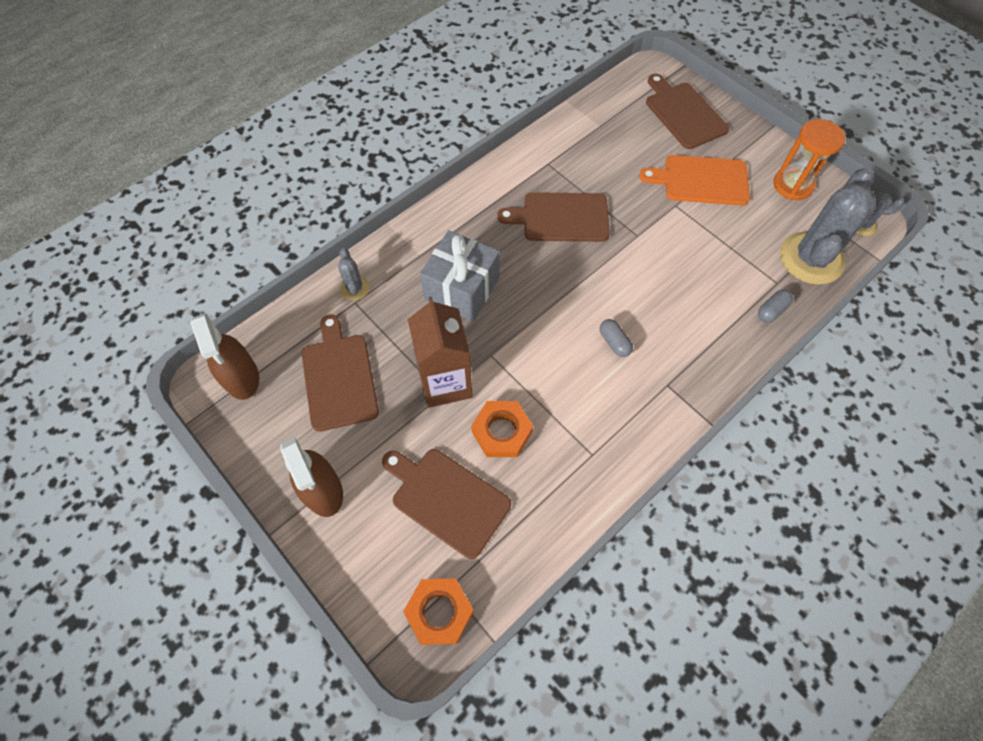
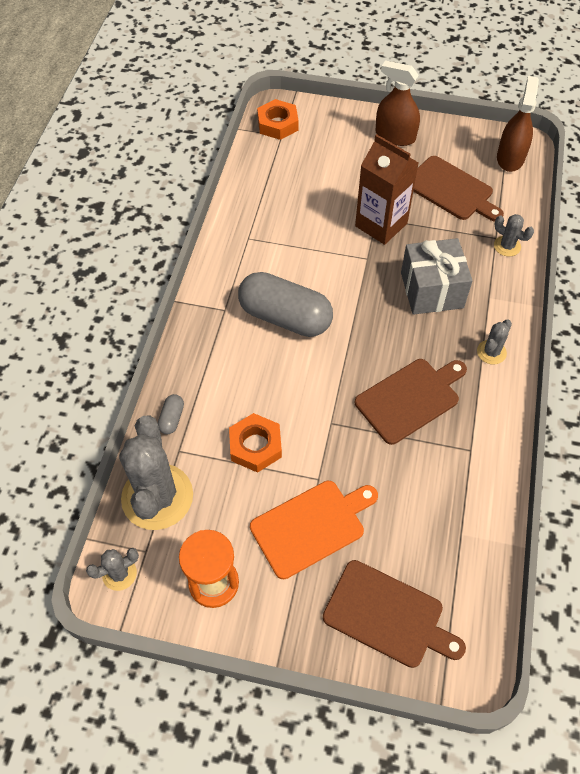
camera: 145 degrees right, 5 degrees down
(241, 377) = (510, 158): brown spray bottle -> brown spray bottle turned 75 degrees clockwise
(447, 499) = (319, 169): brown cutting board -> none
(465, 213) = (491, 352): none -> grey cactus
(502, 432) = (318, 218): orange nut -> orange nut (255, 446)
(614, 342) = (285, 317): grey capsule -> grey capsule, size x2.47

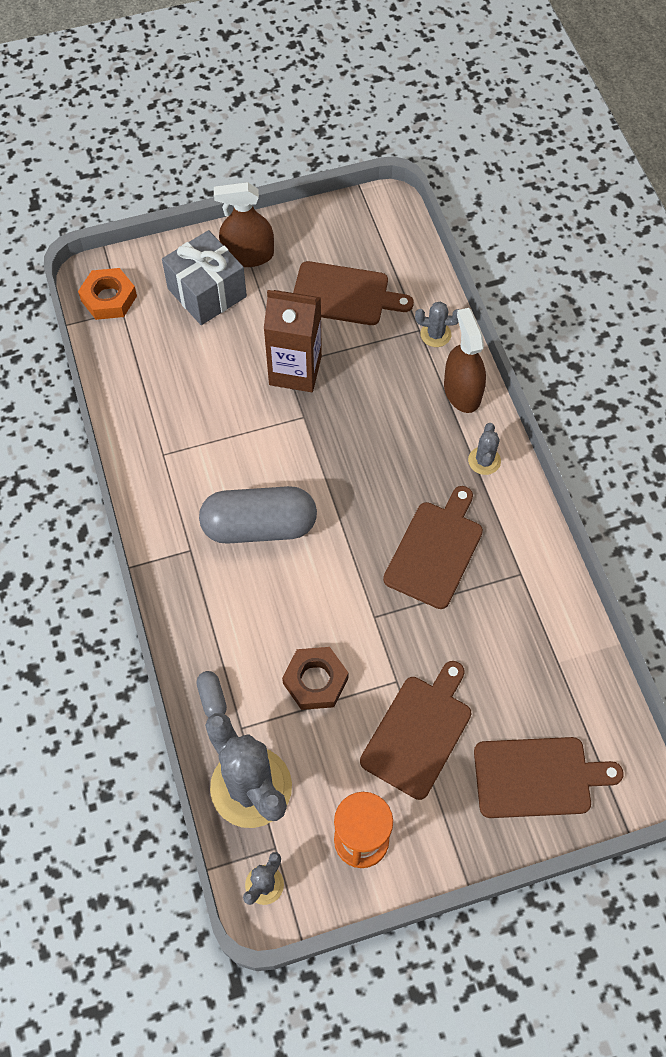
camera: 30 degrees left, 5 degrees up
(255, 446) = (315, 681): orange nut -> brown nut
(311, 526) = (419, 732): orange cutting board -> brown cutting board
(431, 290) = (389, 421): grey gift -> grey gift (207, 293)
(510, 158) = (383, 228): brown spray bottle -> brown spray bottle (462, 391)

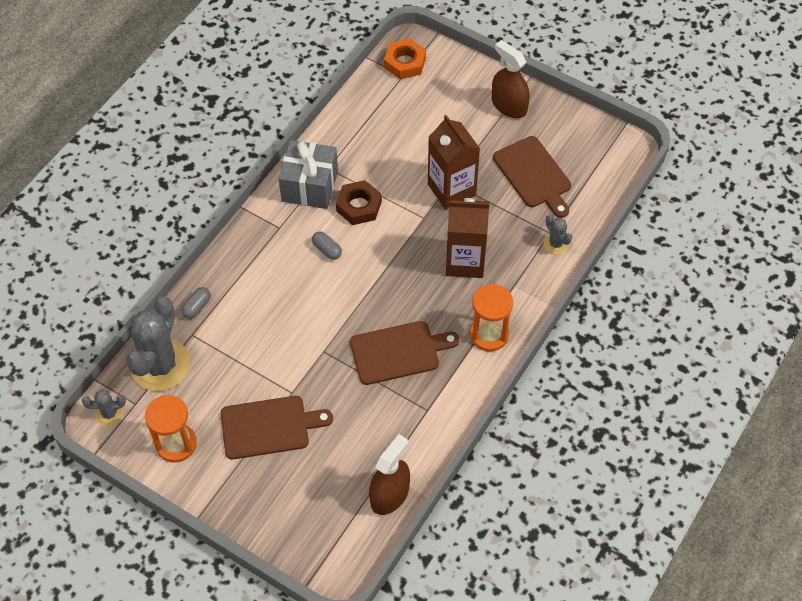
camera: 50 degrees right, 5 degrees down
(207, 293) = (460, 106): grey gift -> grey gift (310, 186)
(259, 526) = (327, 250): grey capsule -> grey capsule, size x0.41
(315, 681) = (254, 350): brown nut -> brown nut (359, 206)
(386, 420) = (465, 261): none -> brown carton
(462, 391) = (528, 287): brown spray bottle -> brown spray bottle (389, 495)
(484, 461) = (489, 334): grey cactus -> orange hourglass
(537, 777) = (296, 512): brown cutting board -> none

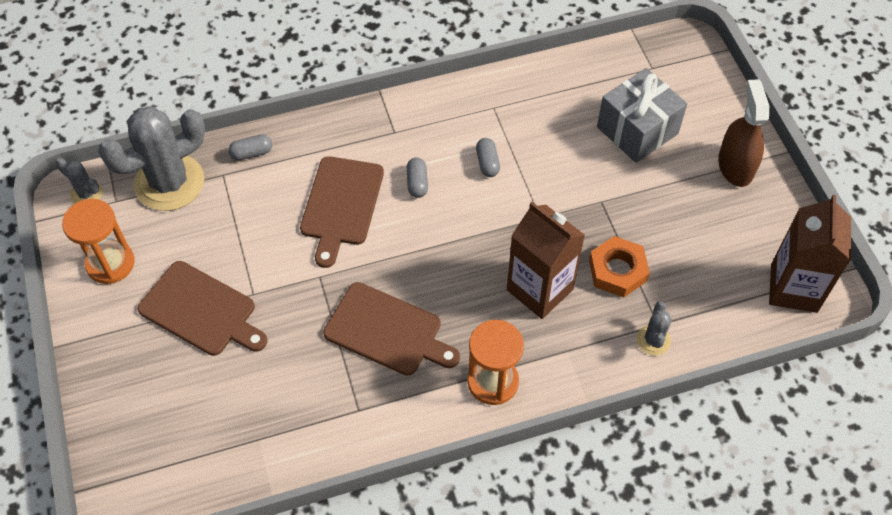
camera: 40 degrees right, 0 degrees up
(310, 186) = (459, 113): grey gift -> grey gift (637, 130)
(359, 206) = (487, 163): brown nut -> grey capsule
(389, 495) = (240, 466): brown spray bottle -> none
(405, 63) = (665, 57): orange nut -> orange nut (617, 270)
(451, 190) = (594, 209): brown carton -> brown carton (794, 288)
(533, 175) = (696, 253): brown cutting board -> brown cutting board (341, 205)

